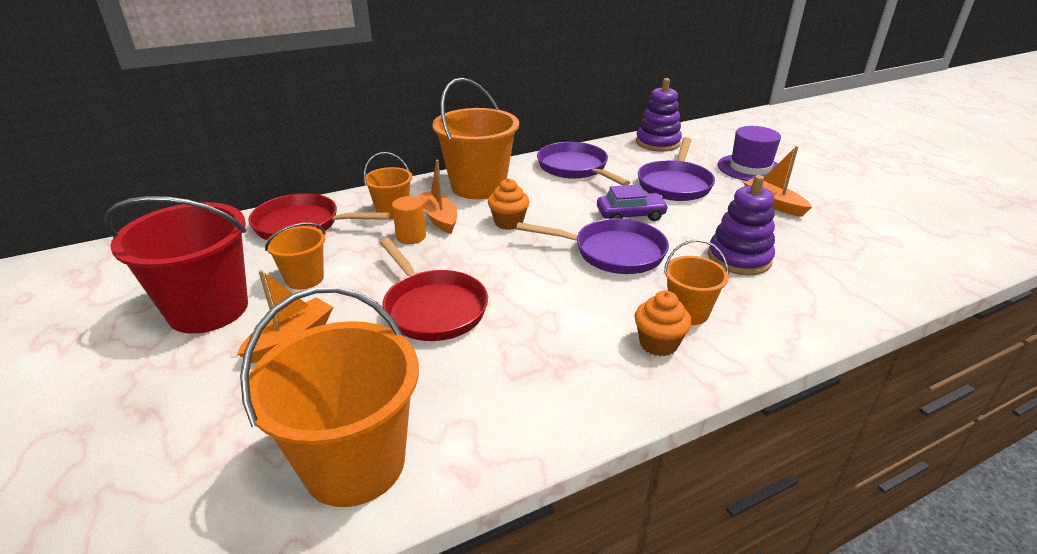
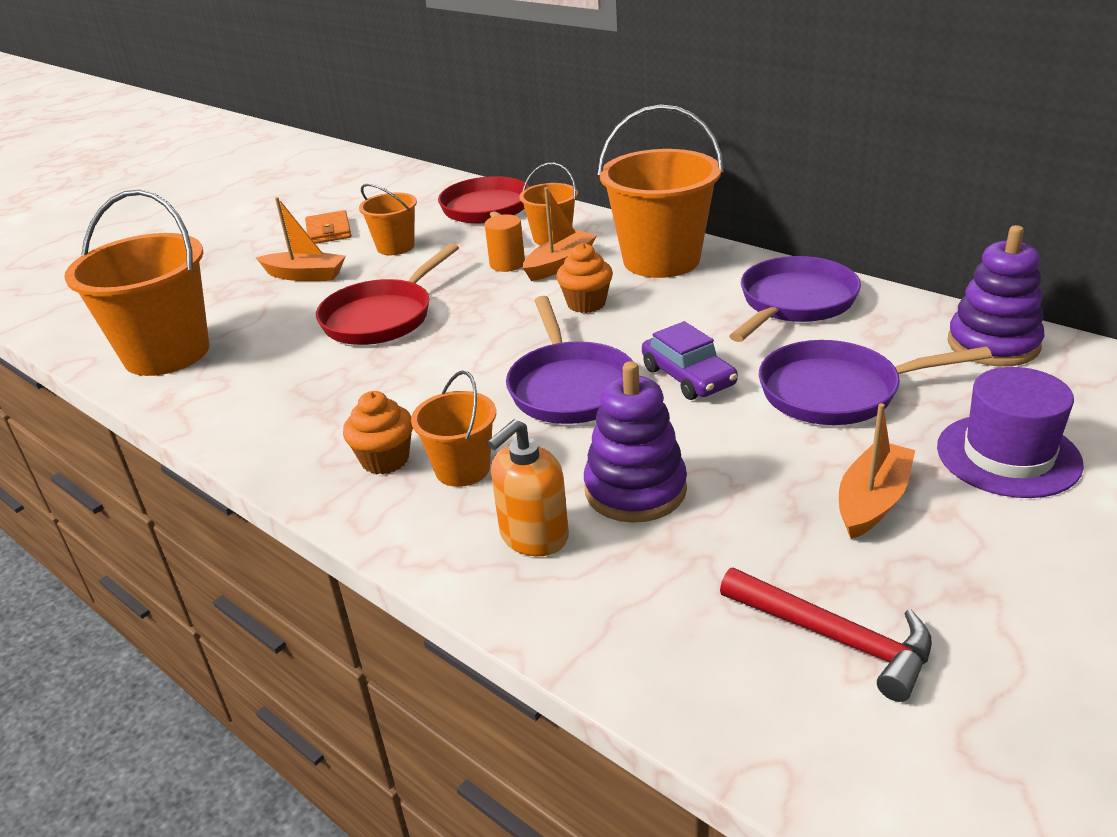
camera: 70 degrees right, 0 degrees up
(208, 309) = (329, 231): red bucket -> orange wallet
(773, 301) = (533, 536): none -> orange soap dispenser
(873, 240) = (834, 637): none -> red hammer

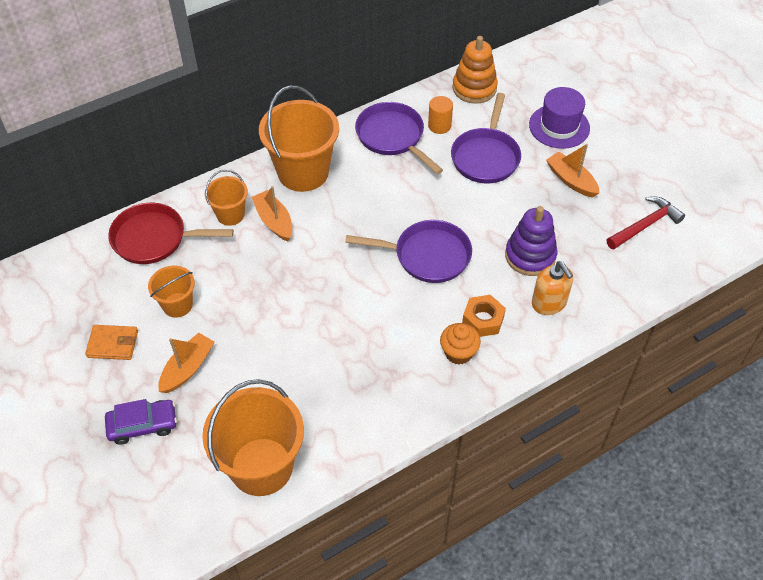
camera: 75 degrees left, 20 degrees up
(382, 317) = (287, 330): red pan -> none
(462, 469) = (483, 320): orange bucket -> orange nut
(507, 264) = (254, 247): orange cylinder -> orange cylinder (439, 126)
(586, 303) = (336, 223): orange cupcake -> none
(688, 377) = (443, 205): purple car -> purple car (143, 425)
(993, 344) = (474, 88): purple stacking toy -> orange stacking toy

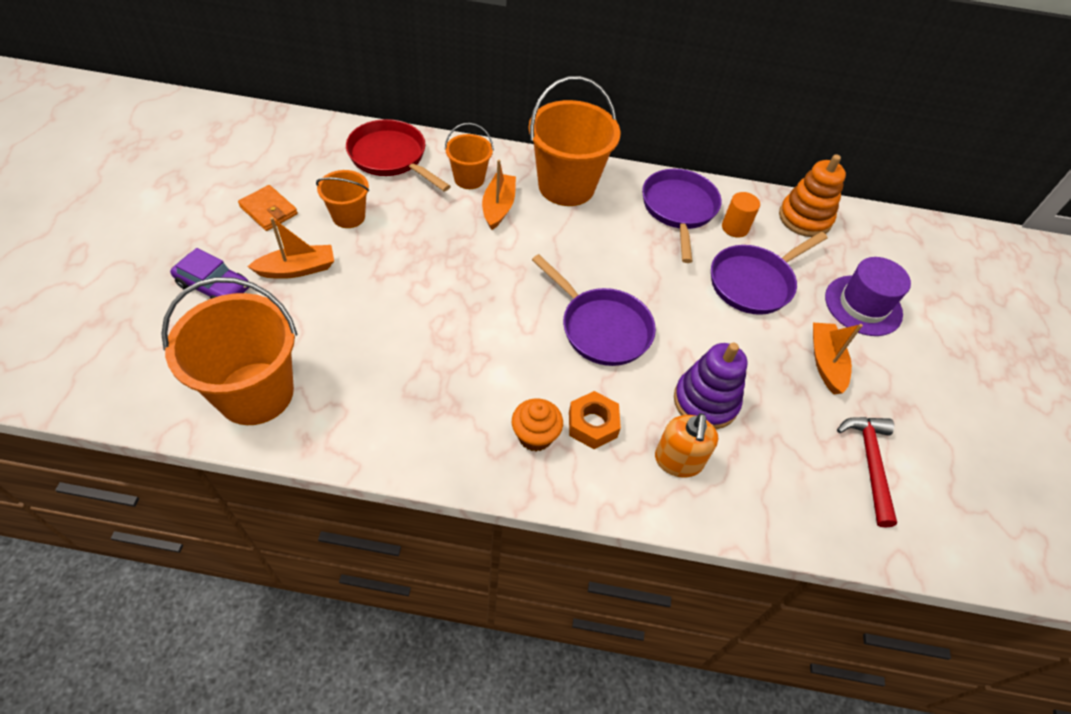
camera: 35 degrees right, 0 degrees up
(645, 225) = (869, 464): red hammer -> red hammer turned 90 degrees counterclockwise

